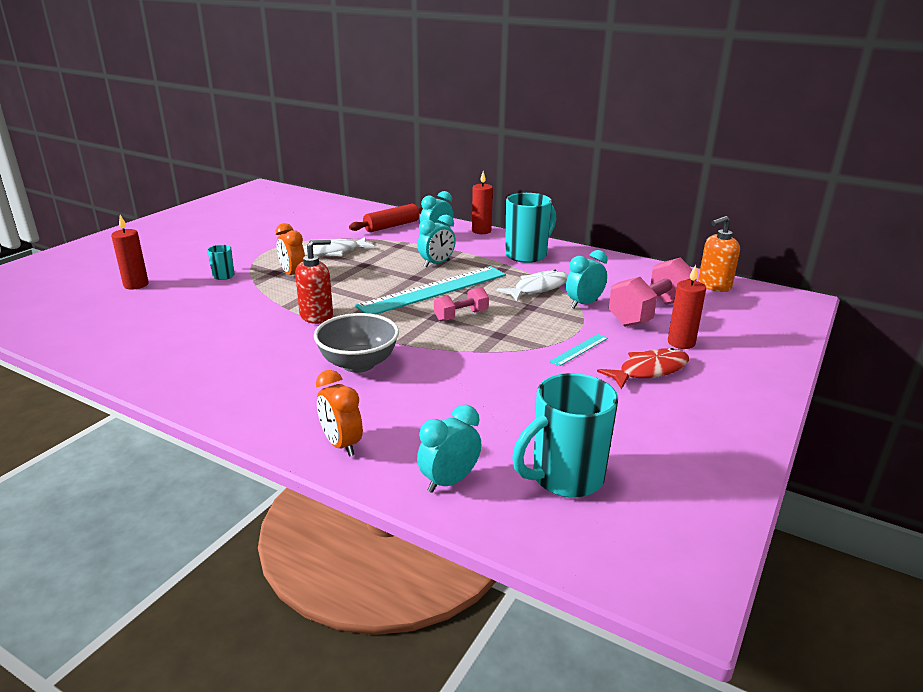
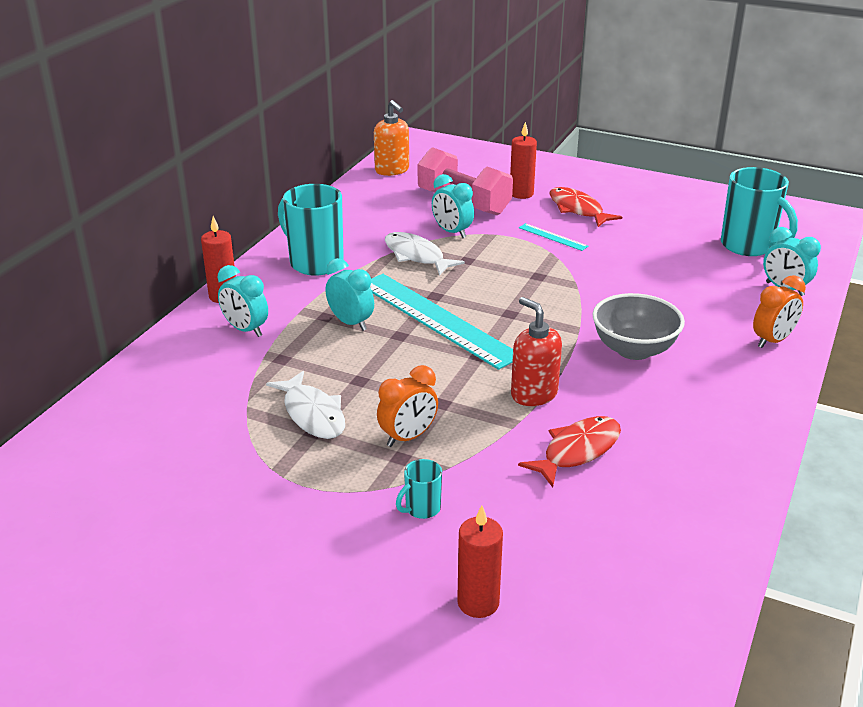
camera: 95 degrees left, 5 degrees up
(240, 324) = (577, 451): none -> red fish
(391, 226) = (194, 373): red rolling pin -> none
(461, 316) = (501, 298): pink dumbbell -> none

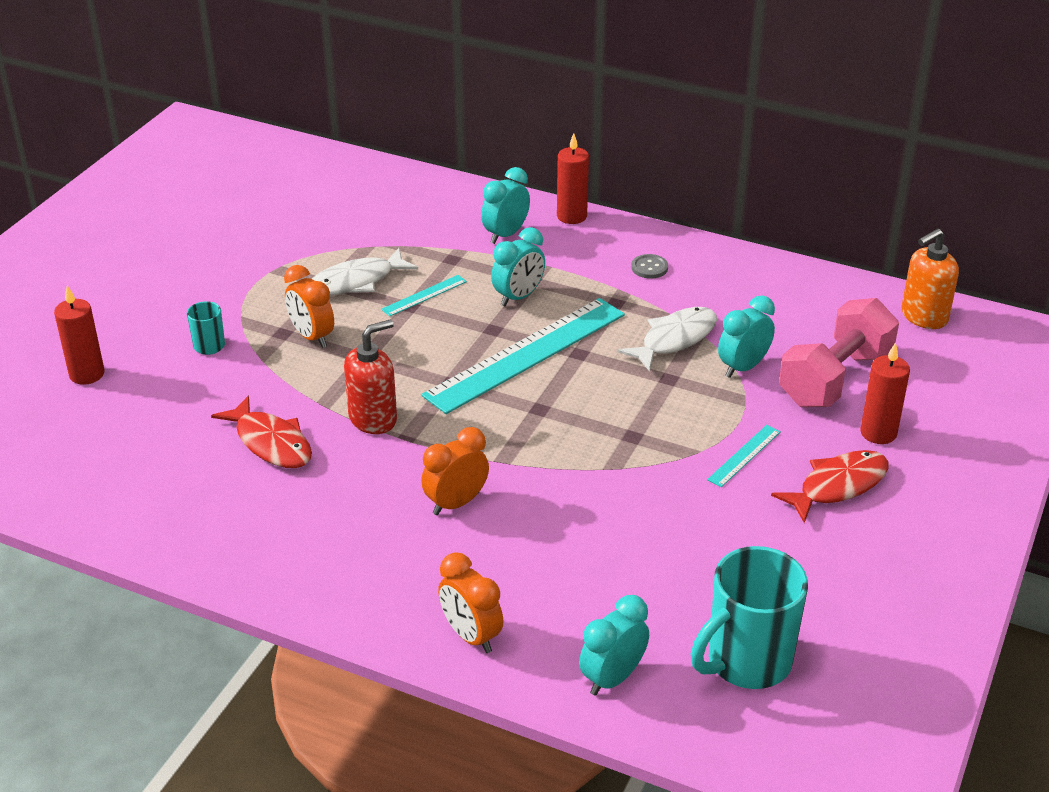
camera: 90 degrees right, 5 degrees up
(315, 263) = (649, 268): turquoise mug -> grey button
(342, 373) = (424, 295): none -> turquoise ruler
(634, 349) = (456, 503): grey bowl -> orange clock

